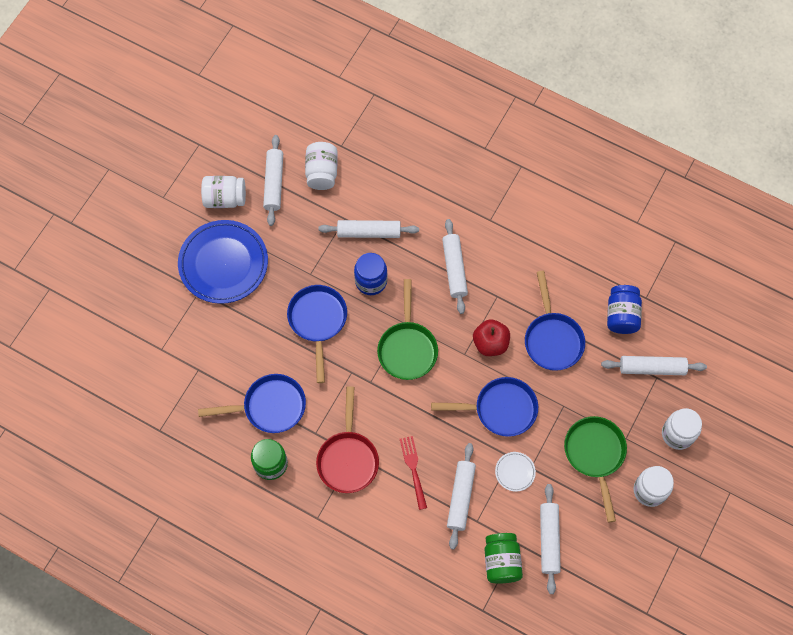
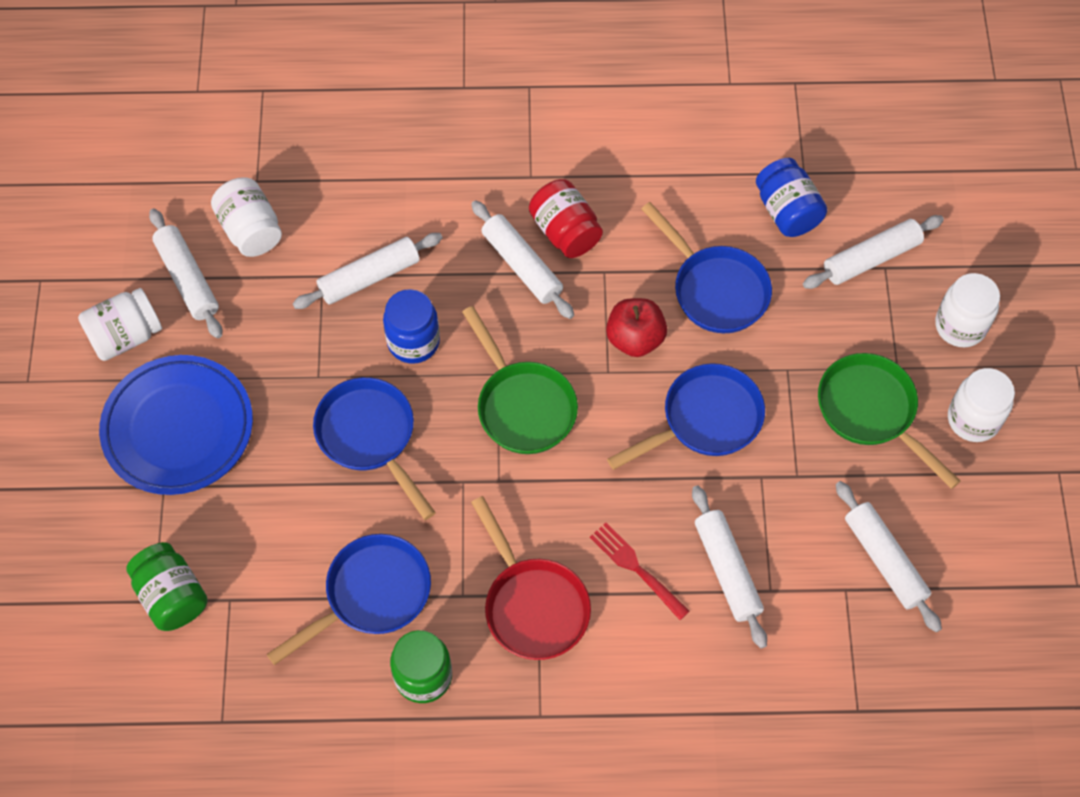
camera: 30 degrees left, 5 degrees down
(489, 262) = (565, 231): none -> red jar
(501, 561) = (839, 627): green jar -> green jar (172, 596)
(515, 472) = (779, 494): white plate -> none

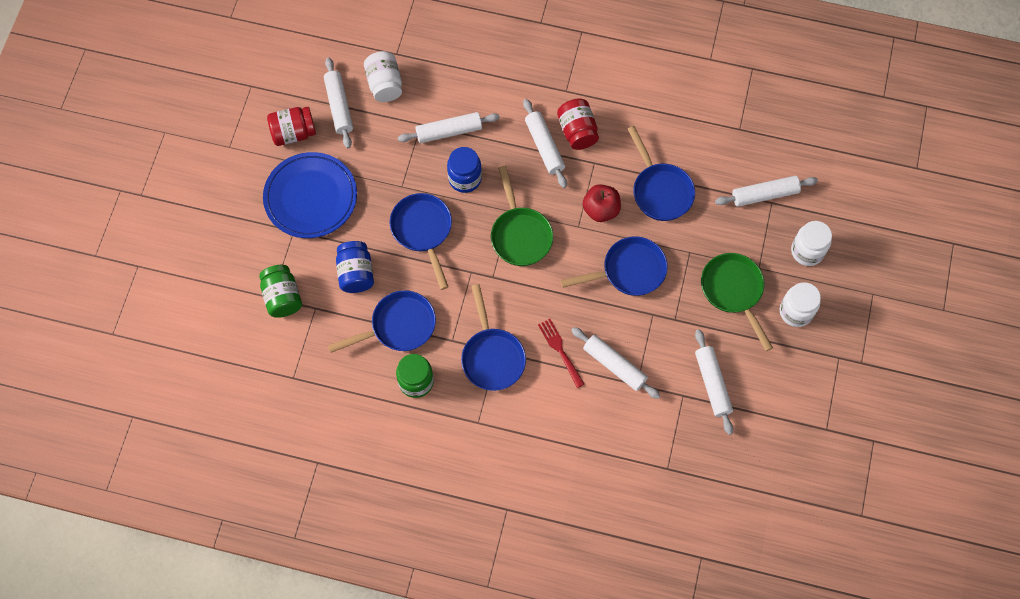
camera: 15 degrees right, 5 degrees up
(126, 336) = (293, 133): white jar -> red jar
(533, 605) = (492, 356): red pan -> blue pan
(727, 570) = (614, 365): white rolling pin -> white rolling pin turned 45 degrees counterclockwise
(787, 211) = (721, 151): blue jar -> blue jar (356, 273)

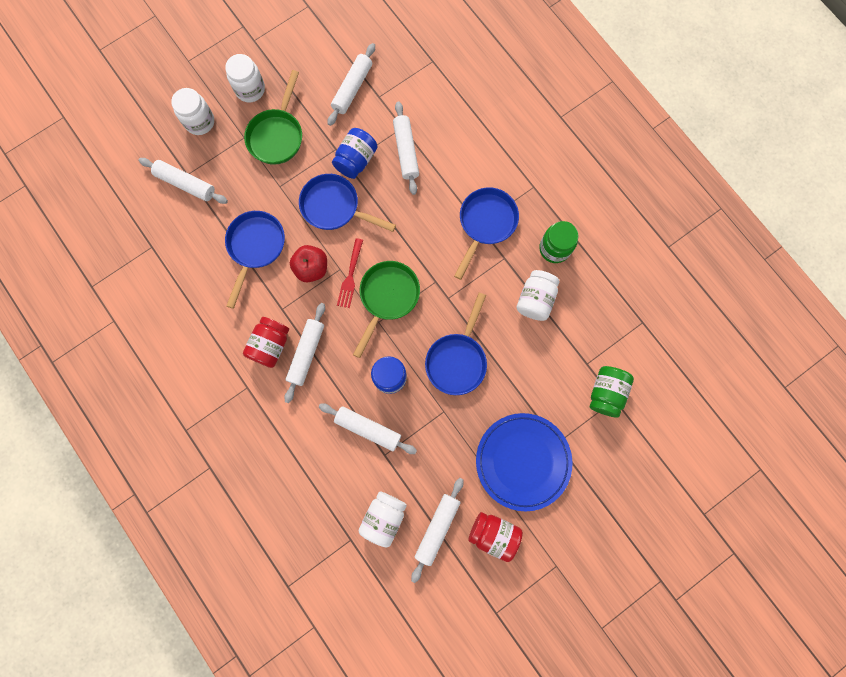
camera: 140 degrees left, 10 degrees up
(356, 273) = (535, 367): blue jar -> blue jar (356, 160)
(398, 326) = (535, 299): blue pan -> white jar
(560, 351) = (434, 190): red fork -> red fork (350, 275)

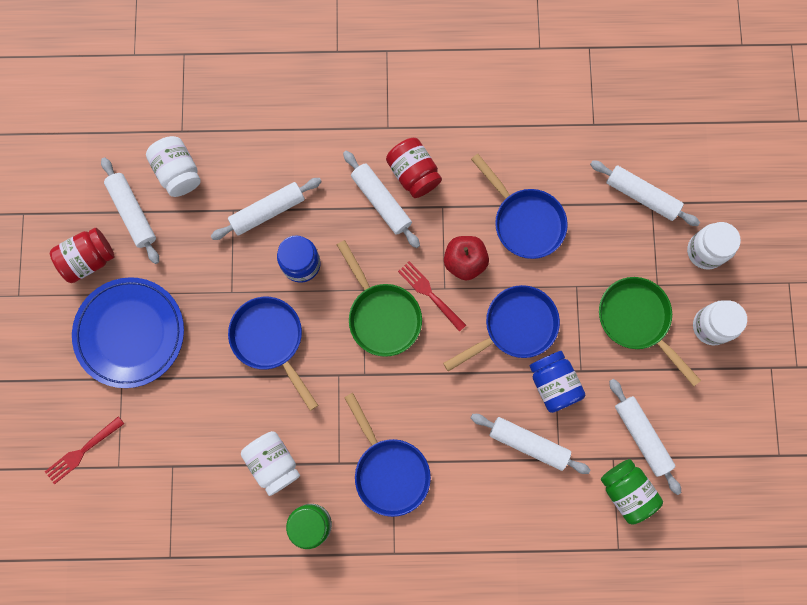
camera: 125 degrees right, 0 degrees up
(186, 184) = (641, 196): white rolling pin -> white rolling pin turned 60 degrees clockwise
(606, 393) = (131, 463): green jar -> green jar (626, 491)
(623, 432) = (82, 451): none -> red fork

